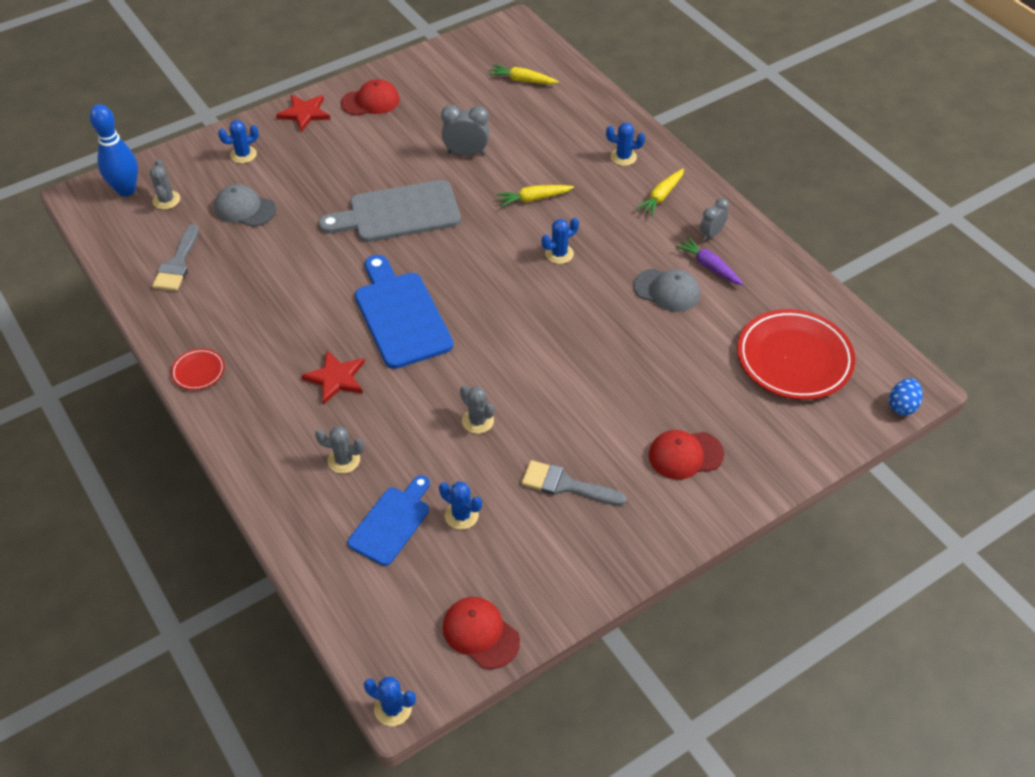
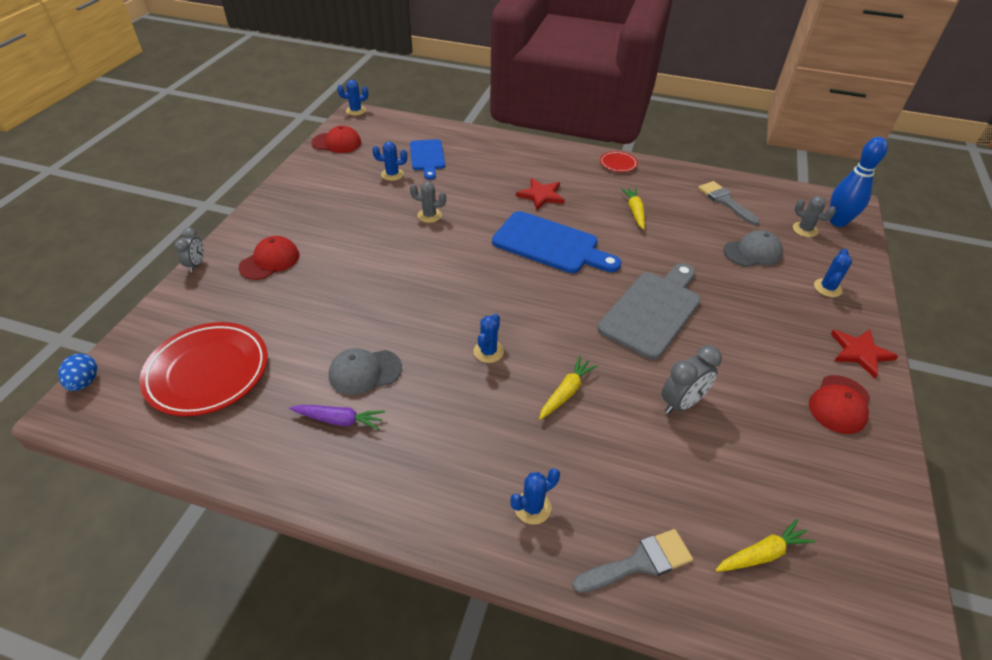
camera: 140 degrees right, 5 degrees down
(344, 460) = (485, 167): grey cactus -> none
(565, 485) = (342, 211): grey brush -> grey brush (639, 562)
(661, 196) = (447, 477): yellow carrot -> yellow carrot (634, 212)
(711, 234) = (359, 461): grey clock -> grey clock (196, 265)

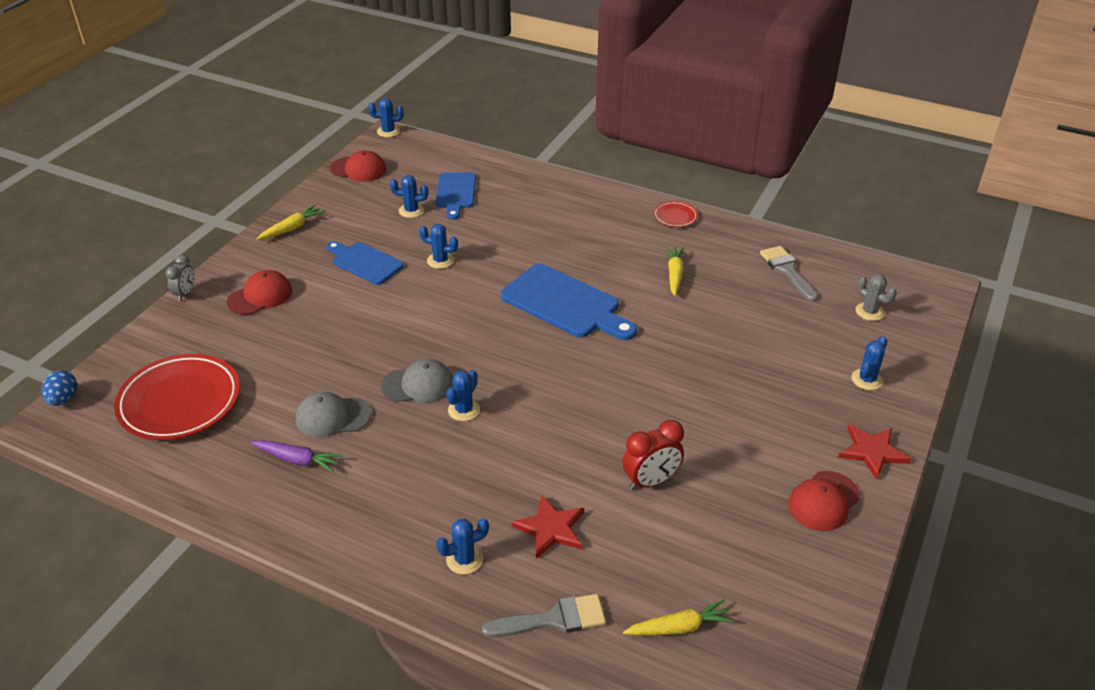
camera: 10 degrees right, 5 degrees down
(361, 222) = (364, 262): none -> blue cutting board
(429, 215) = (440, 260): grey cactus -> blue cactus
(541, 195) = (572, 247): red star -> red star (551, 528)
(566, 392) = (532, 458): yellow carrot -> yellow carrot (292, 228)
(652, 311) = (654, 385): grey cutting board -> none
(681, 403) = (651, 481): grey clock -> red clock
(752, 252) = (795, 332): grey cap -> grey cap (418, 385)
(837, 222) = (914, 306): blue bowling pin -> none

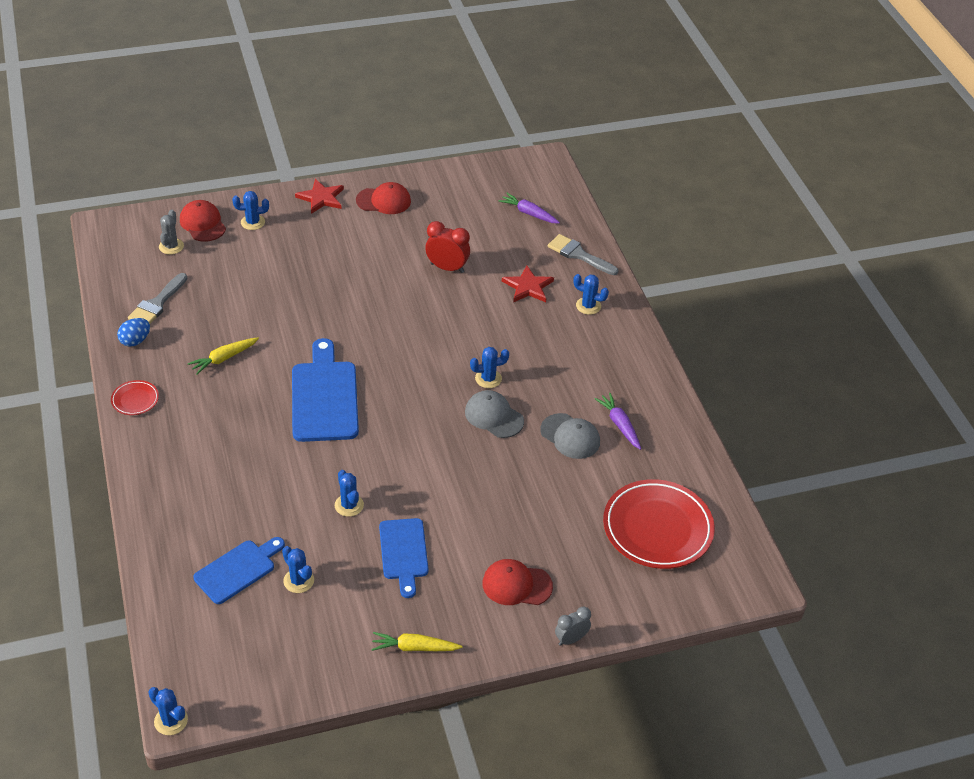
camera: 135 degrees left, 5 degrees up
(63, 399) = (738, 597): blue egg -> blue egg (135, 341)
(358, 169) = (270, 682): red cap -> red cap (203, 223)
(679, 627) = (529, 213): yellow carrot -> purple carrot

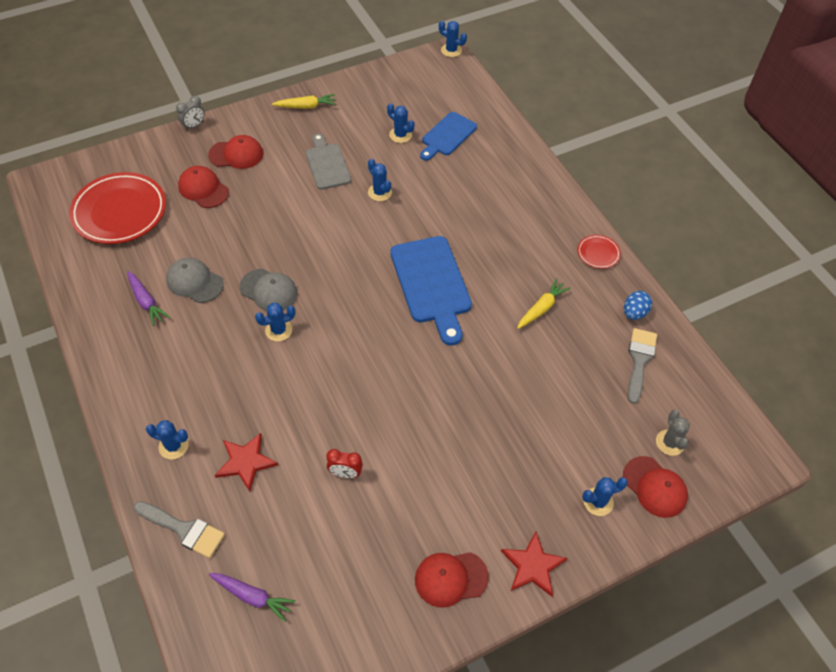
camera: 170 degrees right, 10 degrees up
(404, 553) = (327, 164): blue cutting board -> grey cutting board
(447, 268) = (345, 473): red clock -> red clock, size x0.65
(559, 542) = (203, 189): none -> red cap

